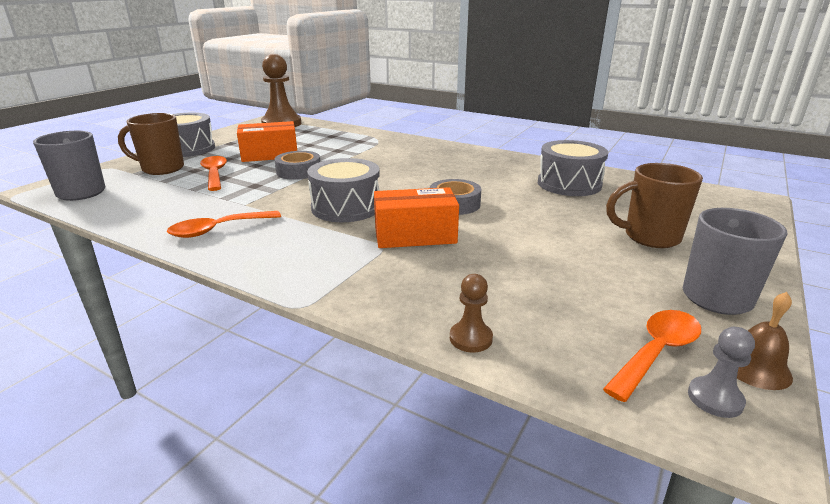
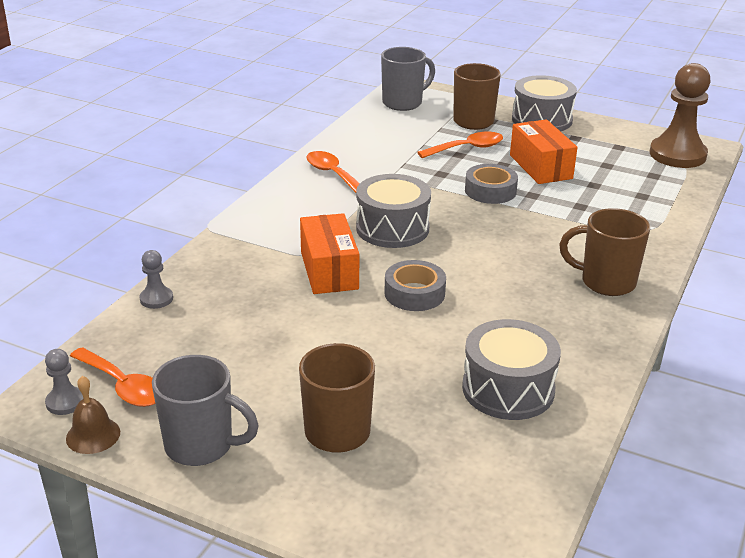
camera: 85 degrees right, 5 degrees up
(440, 153) = (606, 282): none -> brown mug
(470, 338) = (156, 299): brown pawn -> grey pawn

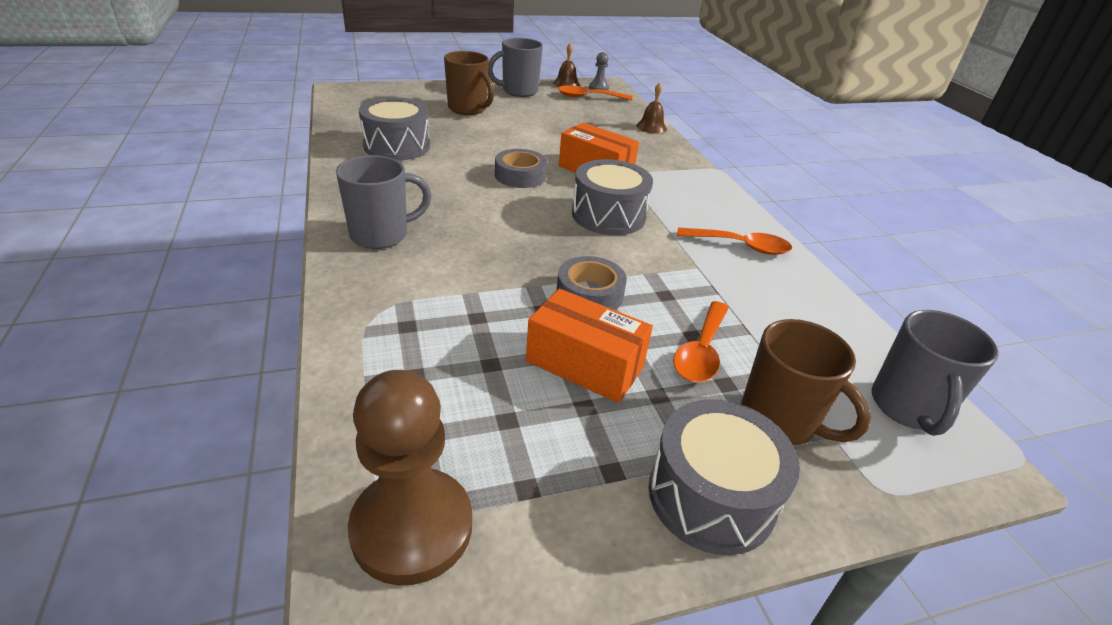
camera: 135 degrees right, 5 degrees up
(156, 299) = (651, 127): grey pawn -> brown bell
(606, 282) = (381, 235): brown mug -> grey mug

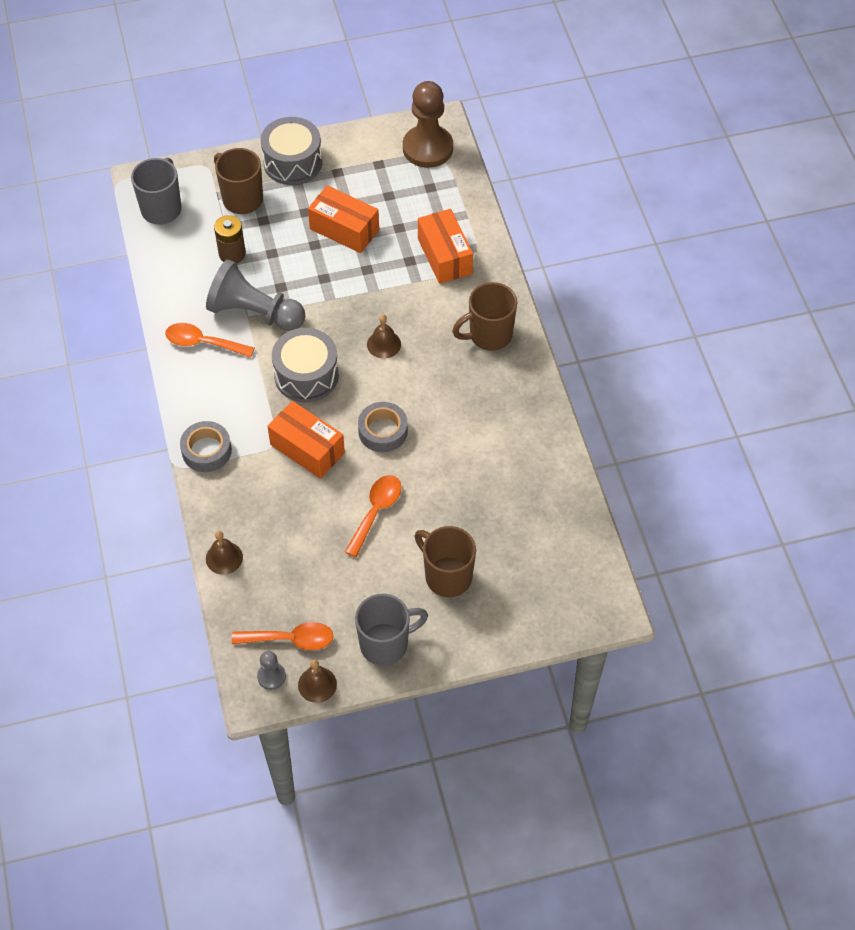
camera: 175 degrees left, 20 degrees up
(381, 235) = (489, 335): grey mug -> brown mug
(397, 146) = (509, 474): grey drum -> none
(420, 320) = (444, 256): none -> orange box
(518, 234) = (384, 344): none -> brown bell
(589, 294) = (334, 284): grey tape -> grey tape (206, 451)
(690, 270) = (254, 312): none -> grey pawn
(701, 351) = (270, 241): orange spoon -> orange spoon (376, 512)
(753, 337) = (232, 254): none -> brown battery

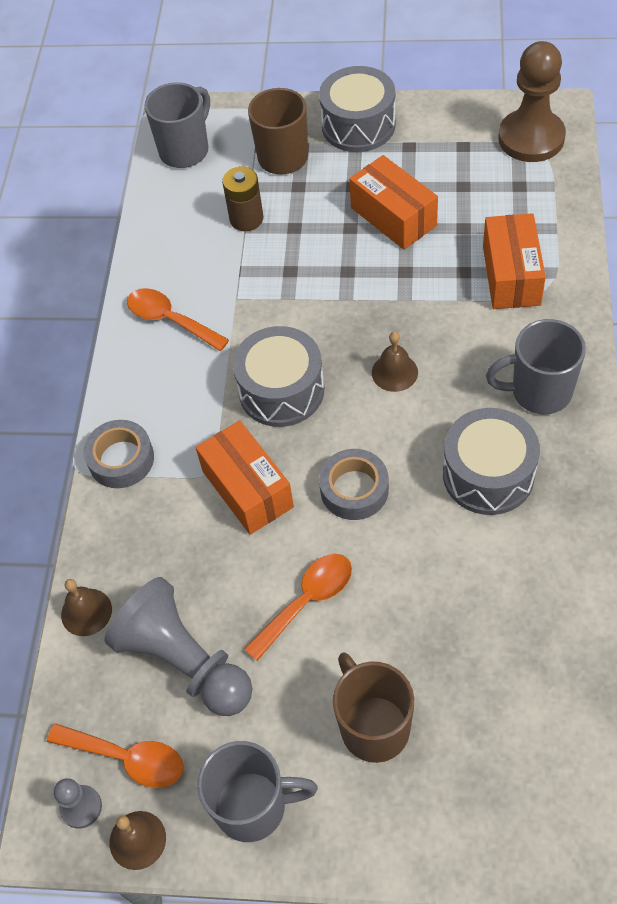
camera: 25 degrees right, 0 degrees up
(254, 312) = (246, 296): grey pawn -> grey pawn (185, 661)
(471, 399) = (488, 474): none -> grey drum
(489, 335) = (539, 392): brown mug -> grey mug

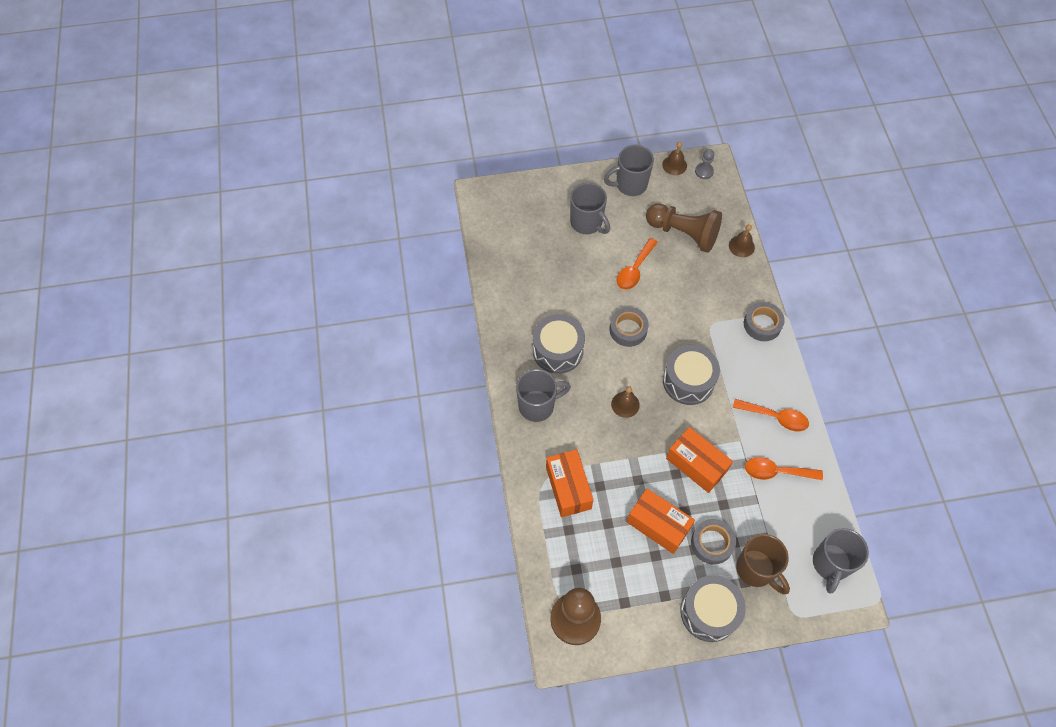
camera: 160 degrees right, 5 degrees up
(126, 758) = (693, 192): orange spoon -> orange spoon (776, 472)
(185, 661) = (683, 233): grey pawn -> brown pawn
(246, 219) = (759, 506): brown battery -> none
(247, 489) = (685, 320): orange box -> orange box (696, 465)
(327, 189) = (712, 543): none -> grey tape
(373, 726) = (587, 223): brown mug -> grey mug

